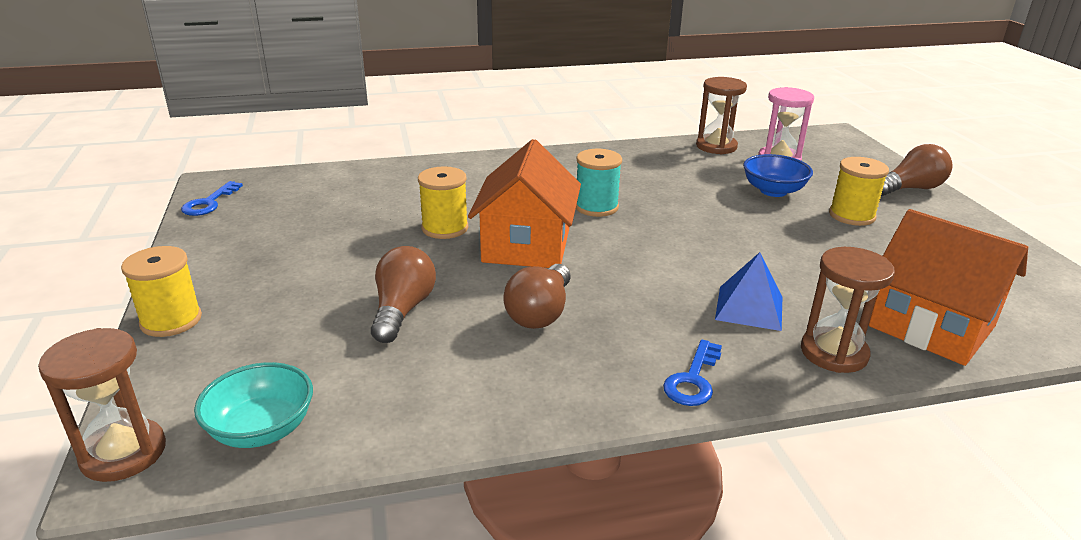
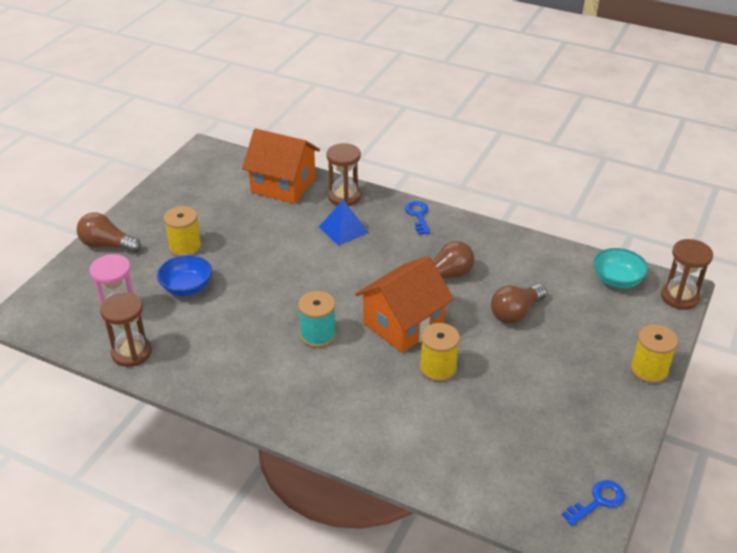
camera: 140 degrees left, 10 degrees up
(693, 380) = (418, 215): blue key -> blue key turned 75 degrees counterclockwise
(931, 326) = (283, 185): orange house -> orange house turned 60 degrees counterclockwise

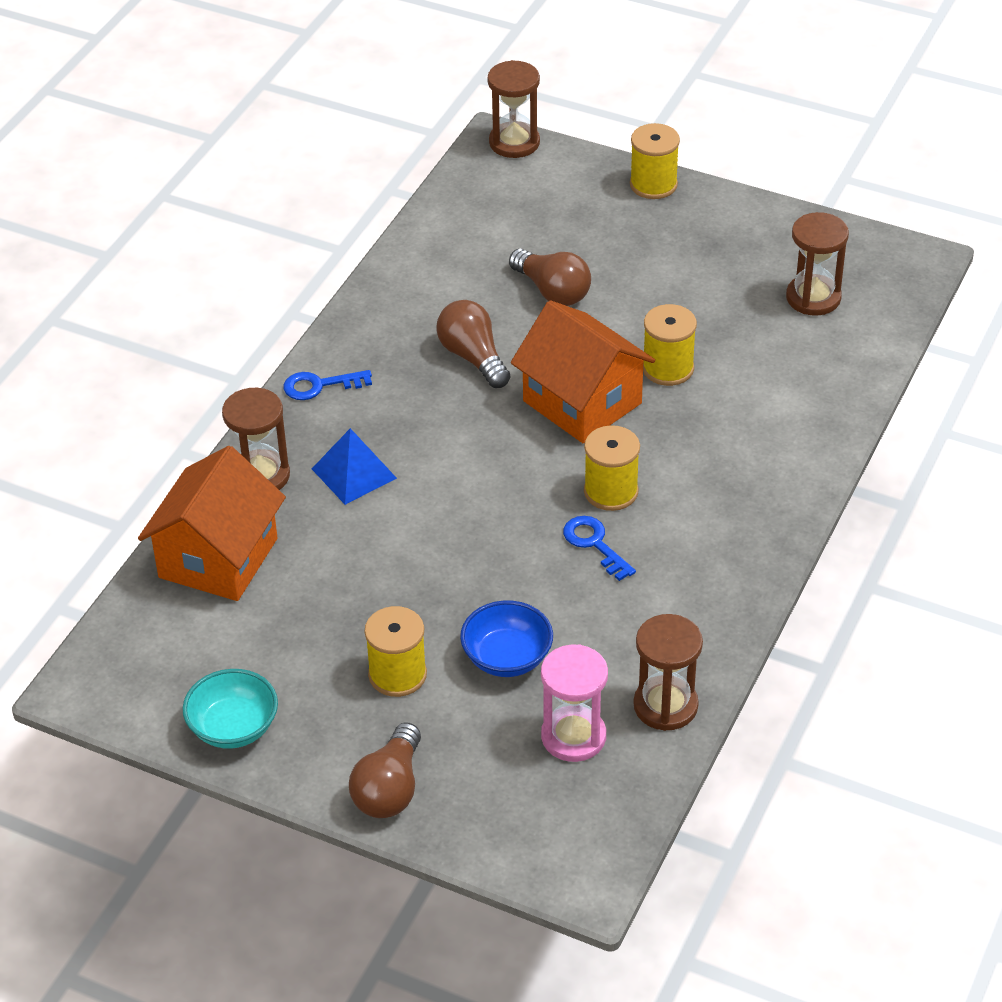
camera: 90 degrees left, 5 degrees up
(318, 335) = (611, 491): turquoise spool -> yellow spool
(525, 458) = (813, 298): none -> brown hourglass
(598, 501) = (867, 246): blue key -> blue key (594, 544)
(617, 280) = (480, 193): turquoise bowl -> turquoise bowl (233, 728)

